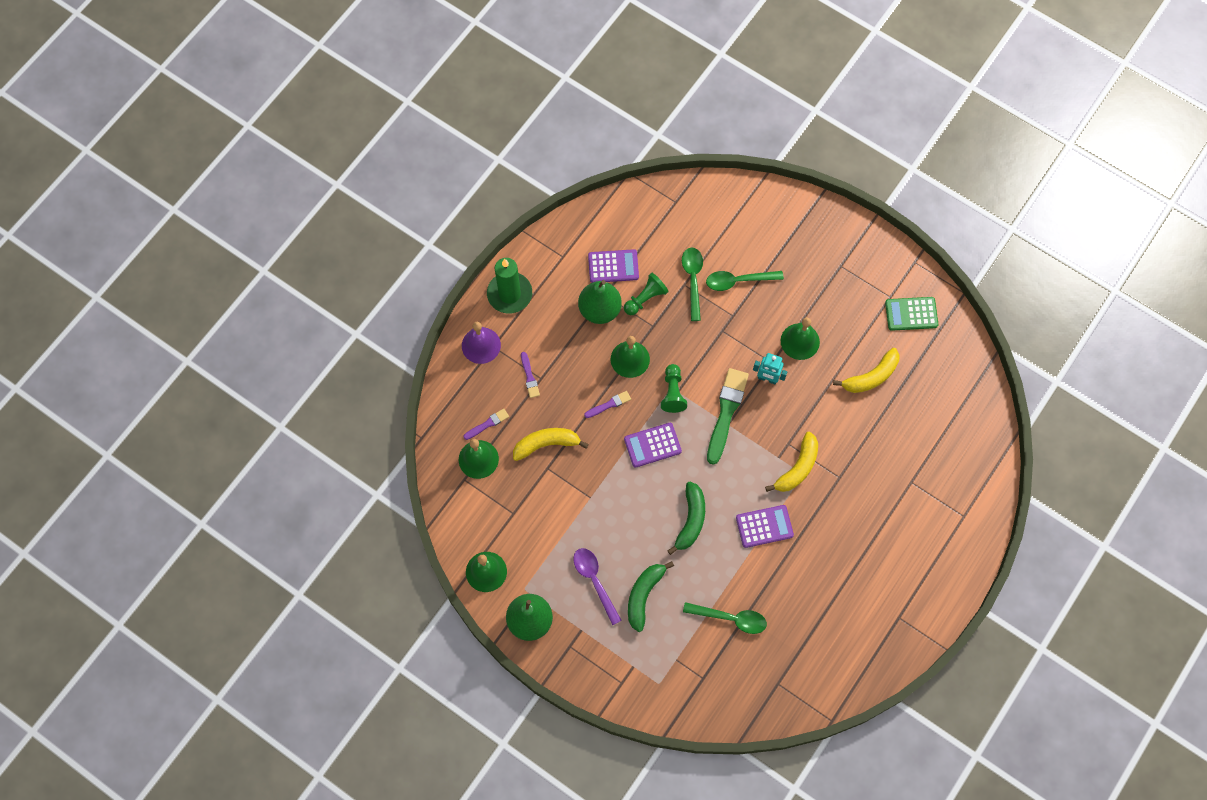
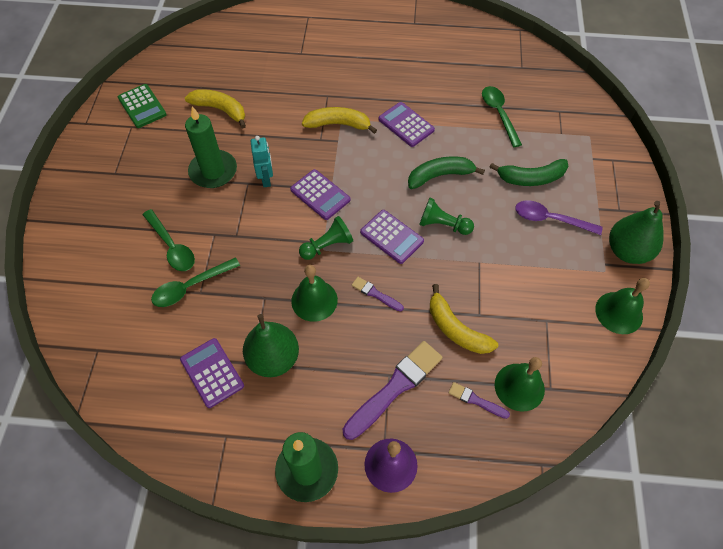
camera: 120 degrees left, 10 degrees down
(529, 377) = (395, 387): purple brush -> purple brush, size x2.04
(594, 581) = (550, 219): purple spoon -> purple spoon turned 75 degrees clockwise
(645, 298) = (236, 320): green pawn -> green pawn (443, 225)
(726, 412) = (320, 195): green brush -> purple calculator
(800, 341) = (213, 171): green bell -> green candle

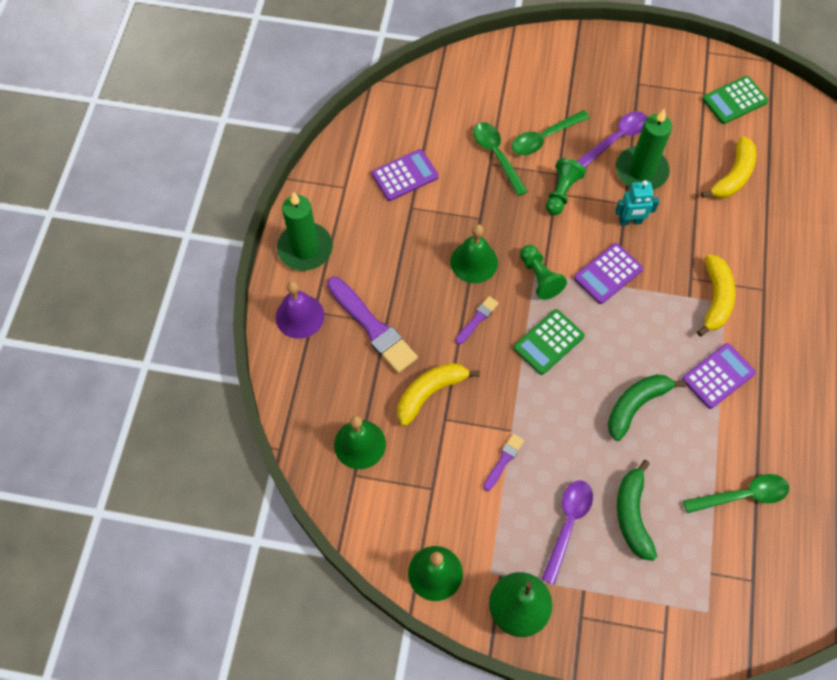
camera: 95 degrees right, 5 degrees up
(176, 189) = (616, 138): none -> purple spoon
(273, 358) = (414, 225): green pear -> none
(391, 237) = (548, 342): purple calculator -> green calculator
(440, 176) = (636, 405): green banana -> green banana turned 120 degrees counterclockwise
(443, 225) = (563, 398): green pawn -> green pawn (561, 192)
(476, 400) = (350, 399): purple brush -> purple brush (503, 460)

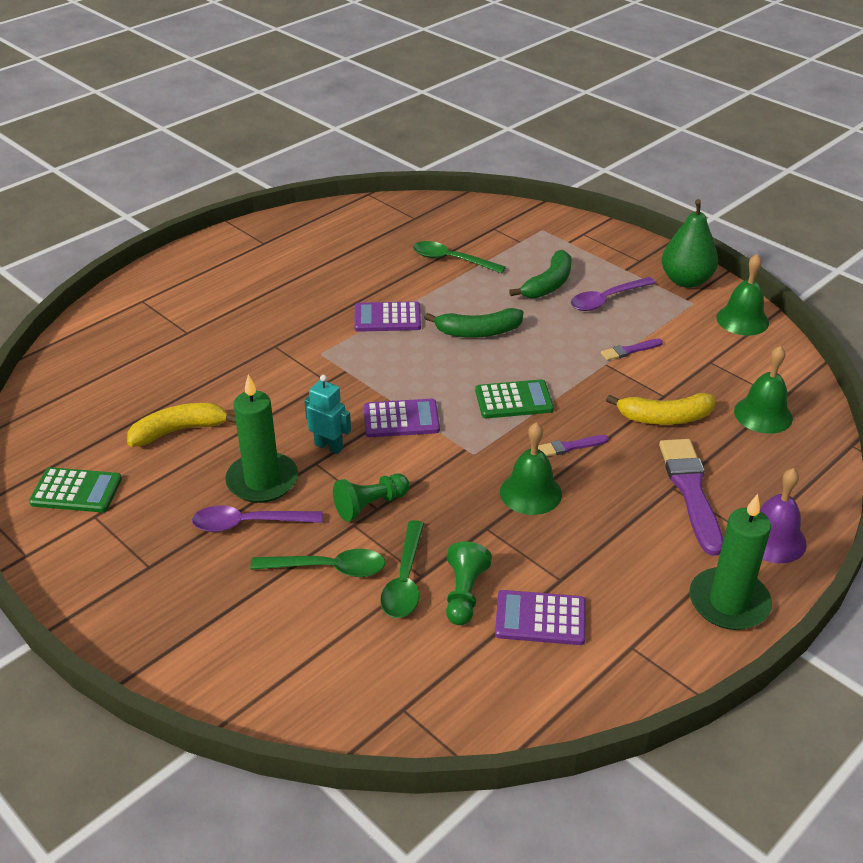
camera: 145 degrees left, 25 degrees down
(539, 277) = (473, 448): green pawn -> green pawn (464, 594)
(715, 299) = (325, 359): yellow banana -> none

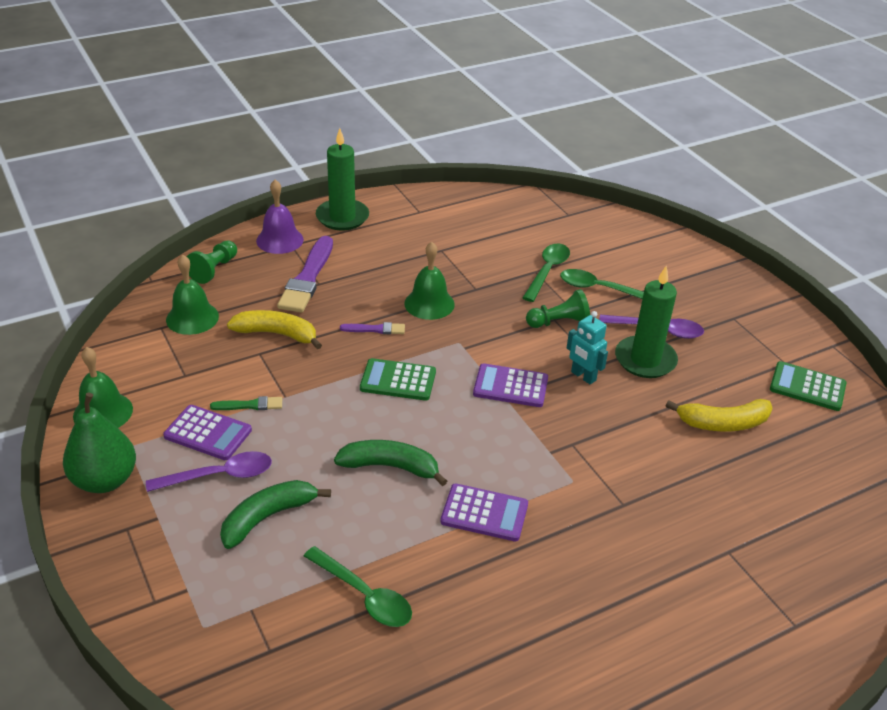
camera: 165 degrees left, 0 degrees up
(464, 594) = (509, 256): green pawn -> green pawn (214, 269)
(540, 618) = (466, 234): purple calculator -> purple calculator (208, 433)
(629, 350) = (250, 405): purple brush -> green brush

